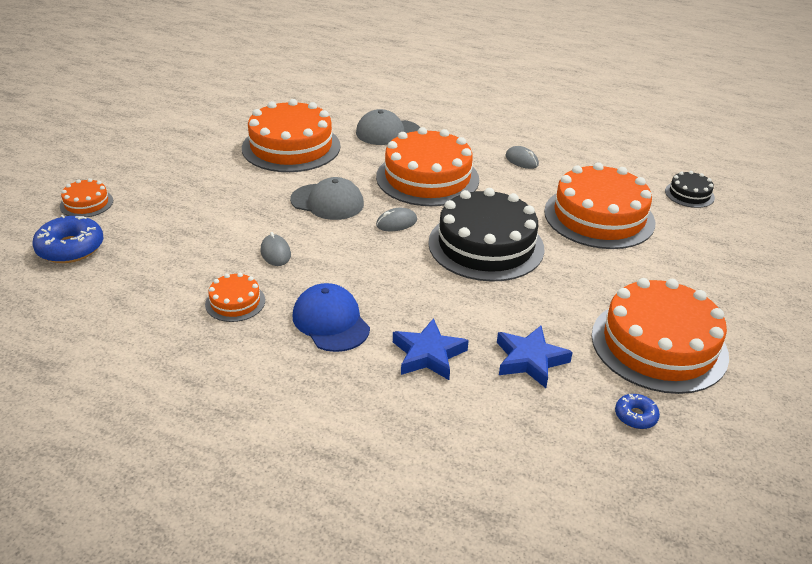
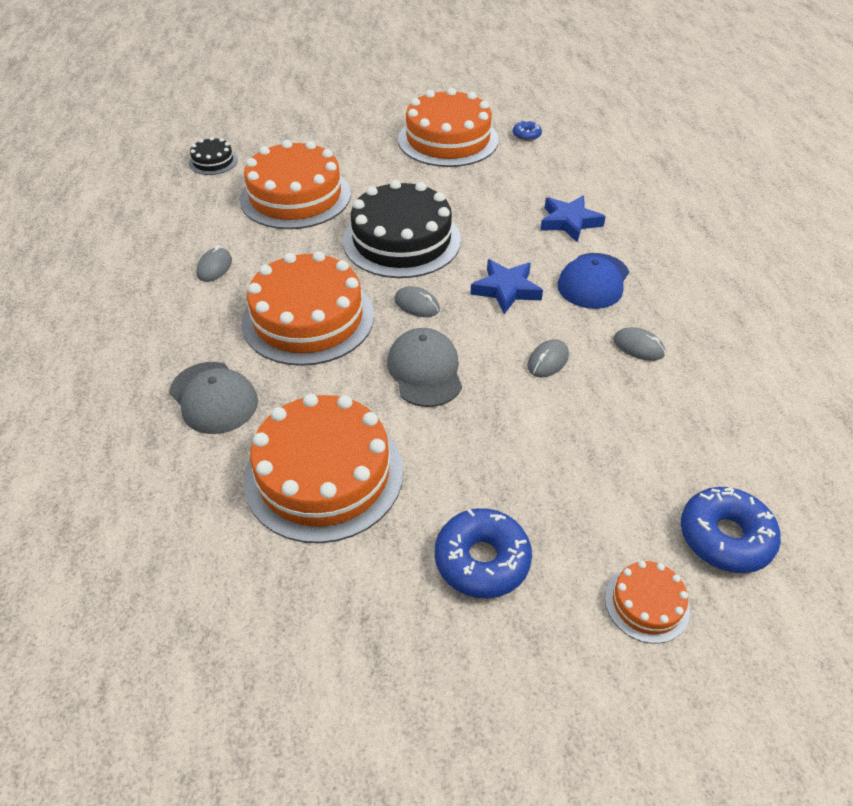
camera: 120 degrees left, 10 degrees up
(179, 170) = (482, 560): none -> blue donut
(235, 302) = (638, 347): orange cake -> grey mouse
(530, 360) = (522, 181): blue star -> blue star (506, 290)

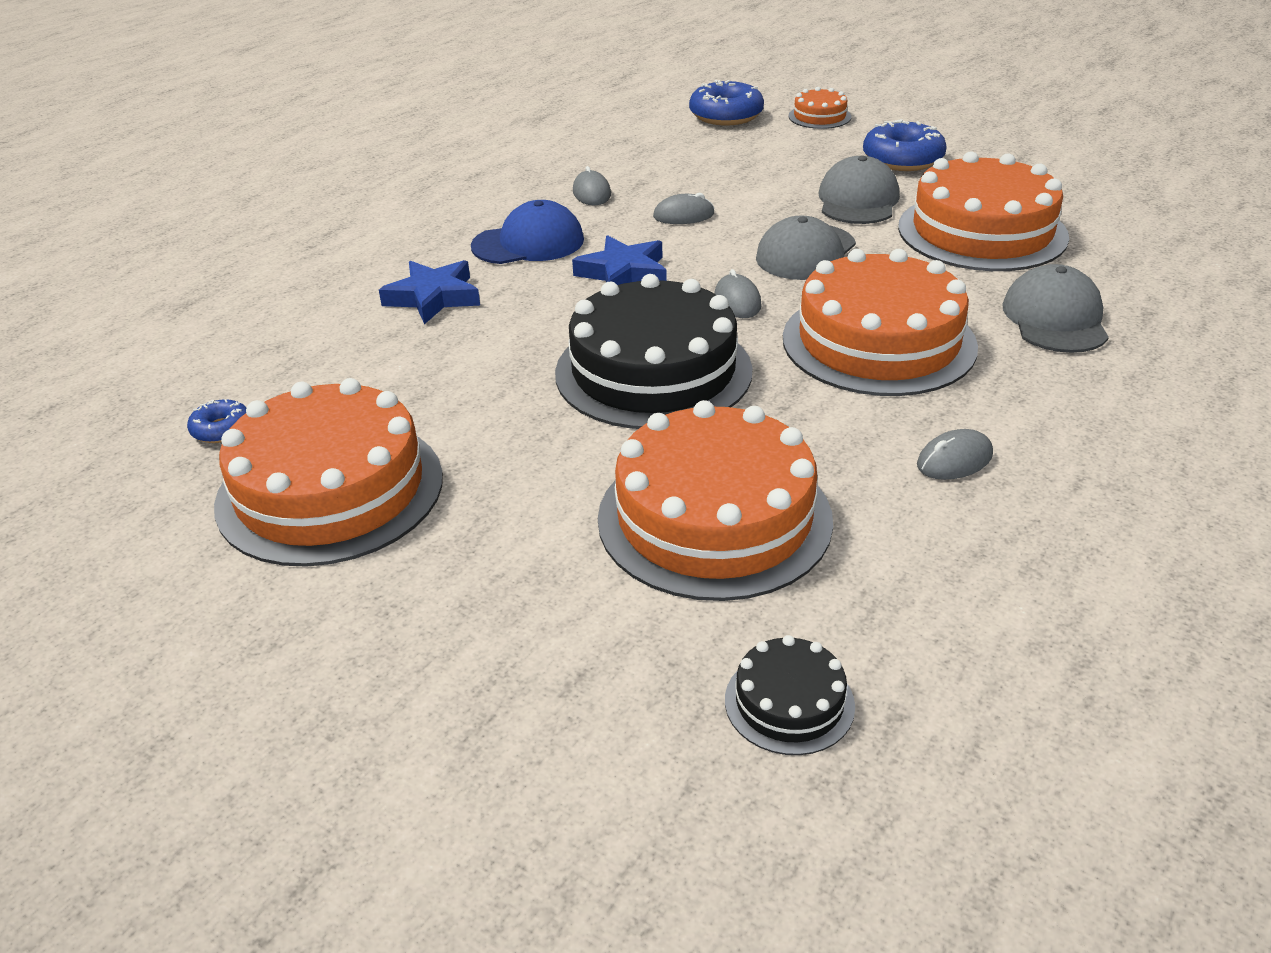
camera: 135 degrees left, 10 degrees down
(453, 459) = (858, 200): none -> grey cap

